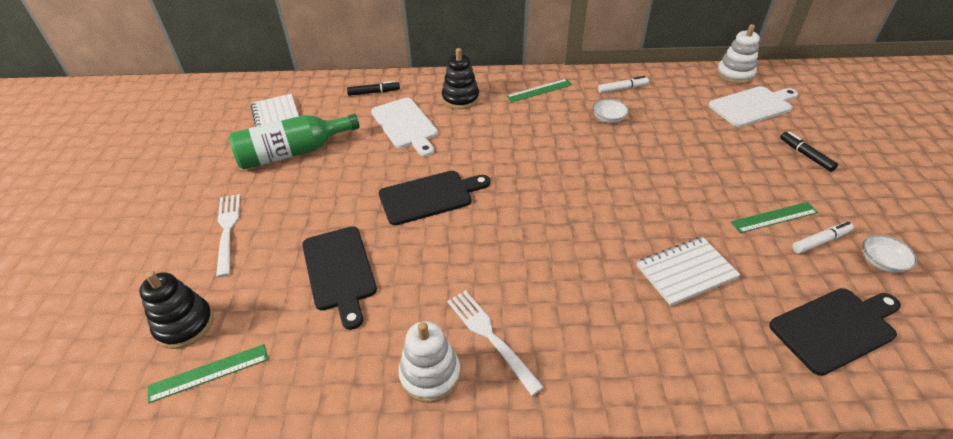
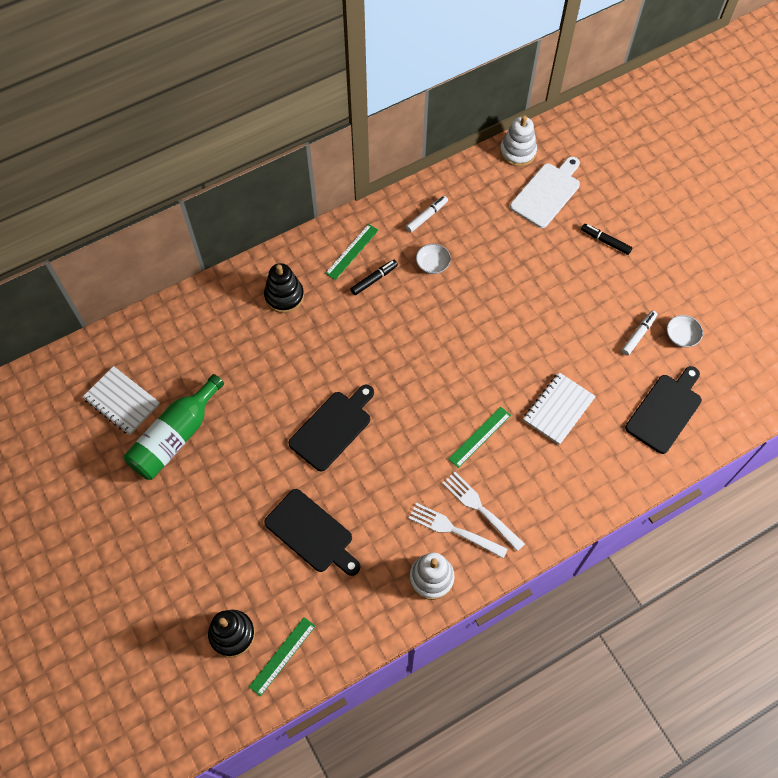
camera: 30 degrees left, 20 degrees up
(227, 230) = (190, 543): white fork -> white fork (480, 509)
(374, 92) = (193, 324): black marker -> black marker (374, 279)
(406, 125) = (255, 355): white cutting board -> none
(774, 217) = (601, 325): green ruler -> green ruler (479, 437)

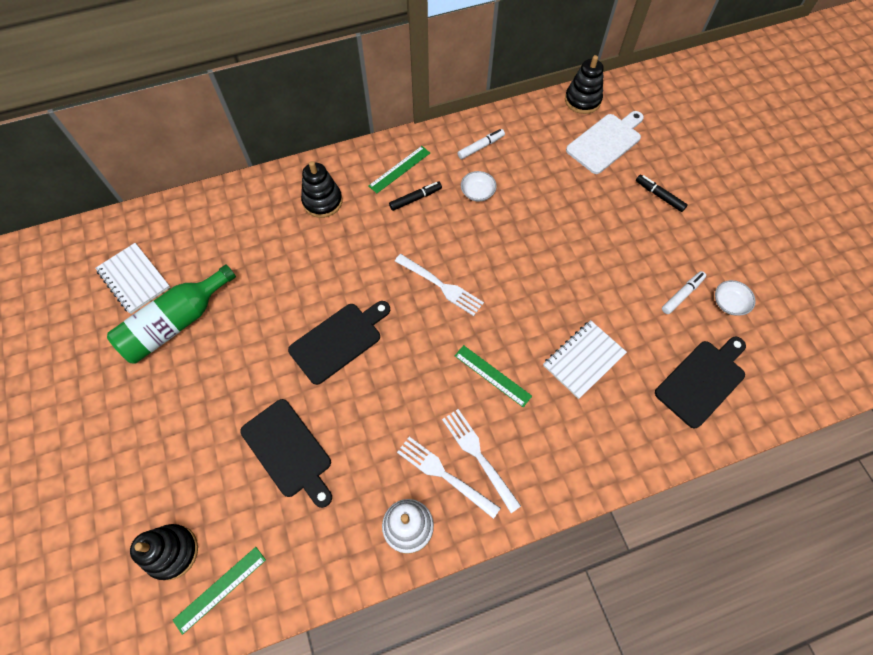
camera: 10 degrees right, 0 degrees up
(416, 361) = (441, 285): none -> white fork
(479, 437) = (492, 375): green ruler -> green ruler turned 75 degrees clockwise
(517, 152) = (582, 100): white stacking toy -> black stacking toy

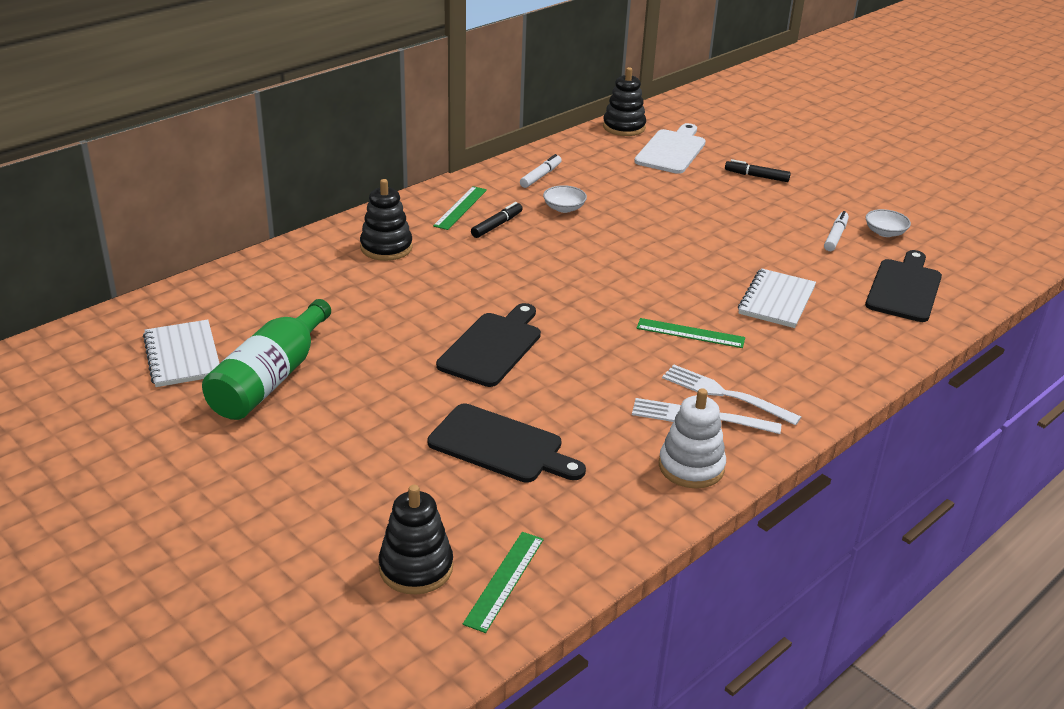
camera: 25 degrees left, 30 degrees down
(134, 279) = (182, 356): white notebook -> white notebook turned 45 degrees clockwise
(441, 285) = (578, 281): white fork -> none

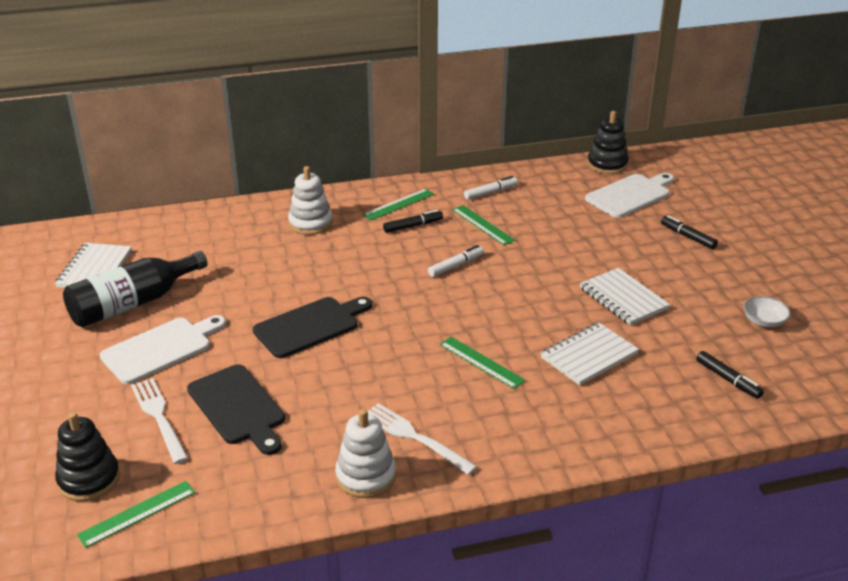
camera: 30 degrees right, 0 degrees up
(270, 379) = (133, 303): green bottle -> black bottle
(354, 415) = (161, 348): none -> white cutting board
(386, 247) = (310, 223): black stacking toy -> white stacking toy
(564, 208) = (482, 225): white bowl -> green ruler
(725, 394) = (457, 425): white fork -> white fork (159, 417)
(756, 243) = (623, 298): none -> white notebook
(835, 236) = (709, 312): white marker -> white marker (456, 266)
(904, 288) = (728, 380): black cutting board -> black marker

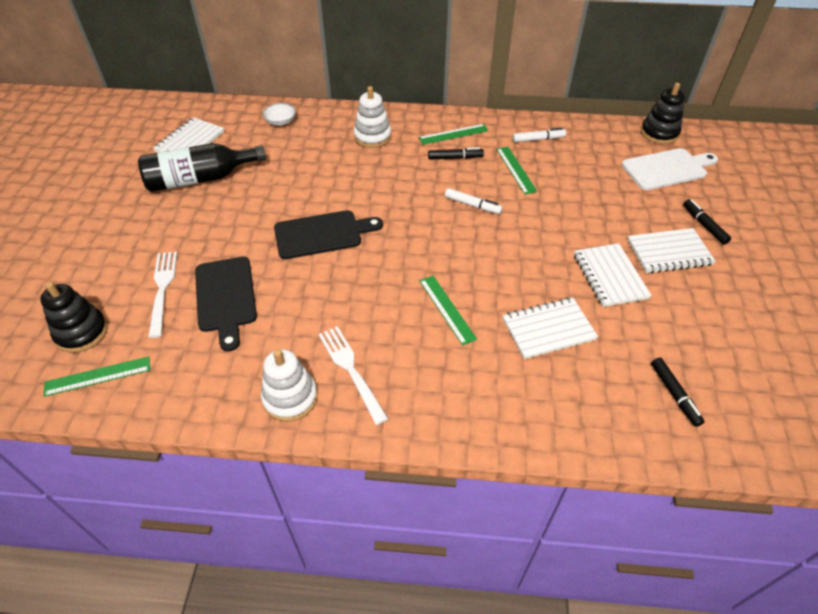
camera: 20 degrees right, 15 degrees up
(161, 348) = (198, 225): white cutting board -> none
(456, 266) = (472, 205): white marker -> white marker turned 45 degrees clockwise
(667, 266) = (669, 252): none -> white notebook
(764, 321) = (742, 338): white bowl -> white bowl (280, 121)

